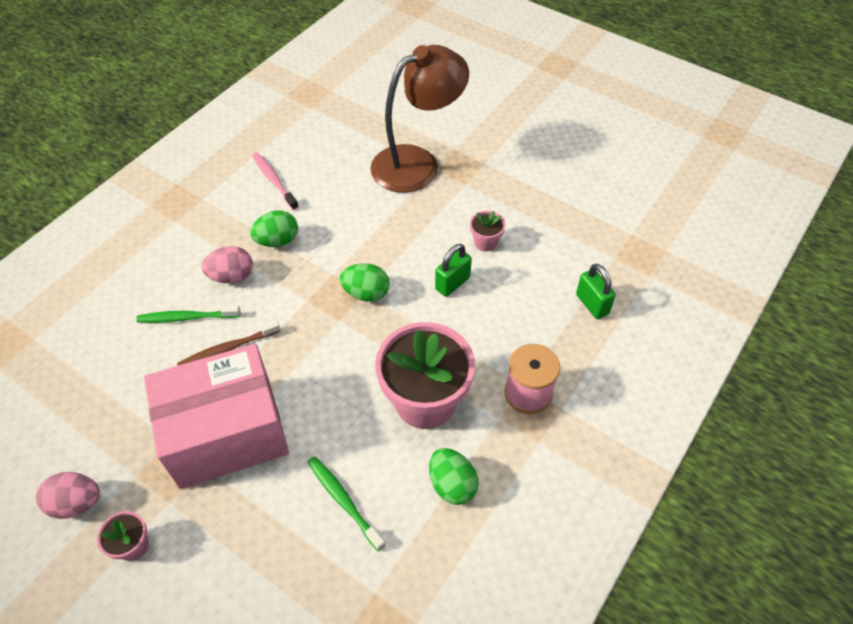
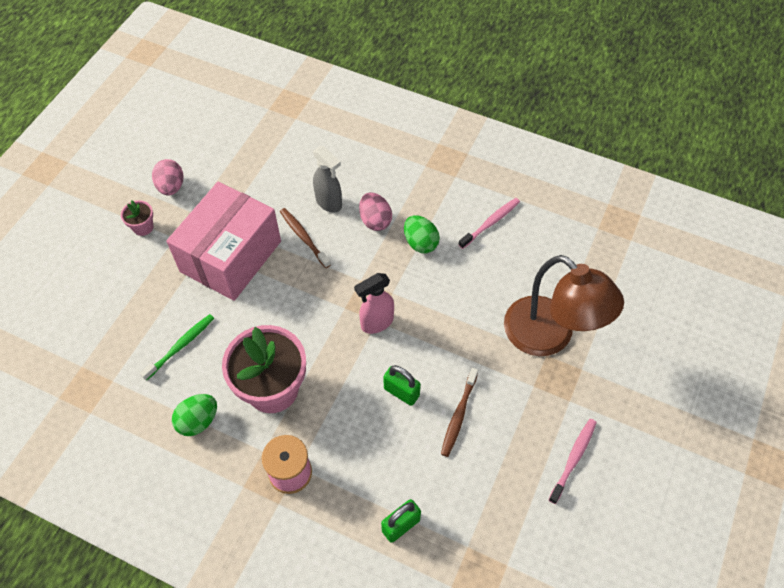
camera: 80 degrees right, 5 degrees up
(187, 317) = (329, 203): green toothbrush -> grey spray bottle
(226, 432) = (231, 256): pink box -> pink box turned 60 degrees clockwise
(366, 293) = (376, 323): green egg -> pink spray bottle
(485, 242) = (459, 415): pink flower pot -> brown toothbrush
(540, 172) = (573, 459): none -> pink toothbrush

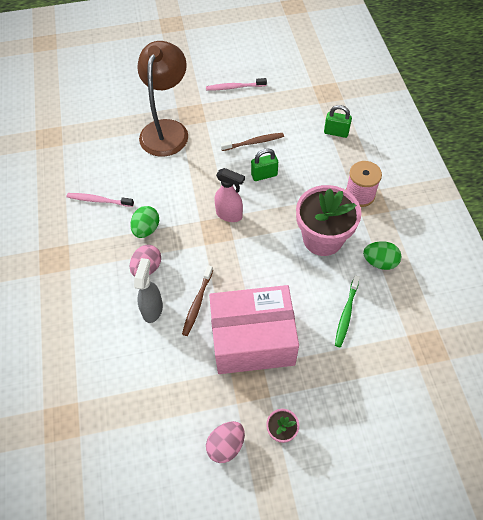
camera: 125 degrees left, 0 degrees up
(180, 346) = (346, 314): green toothbrush -> green toothbrush turned 75 degrees counterclockwise
(401, 392) = (264, 175): green padlock -> green padlock turned 75 degrees clockwise

